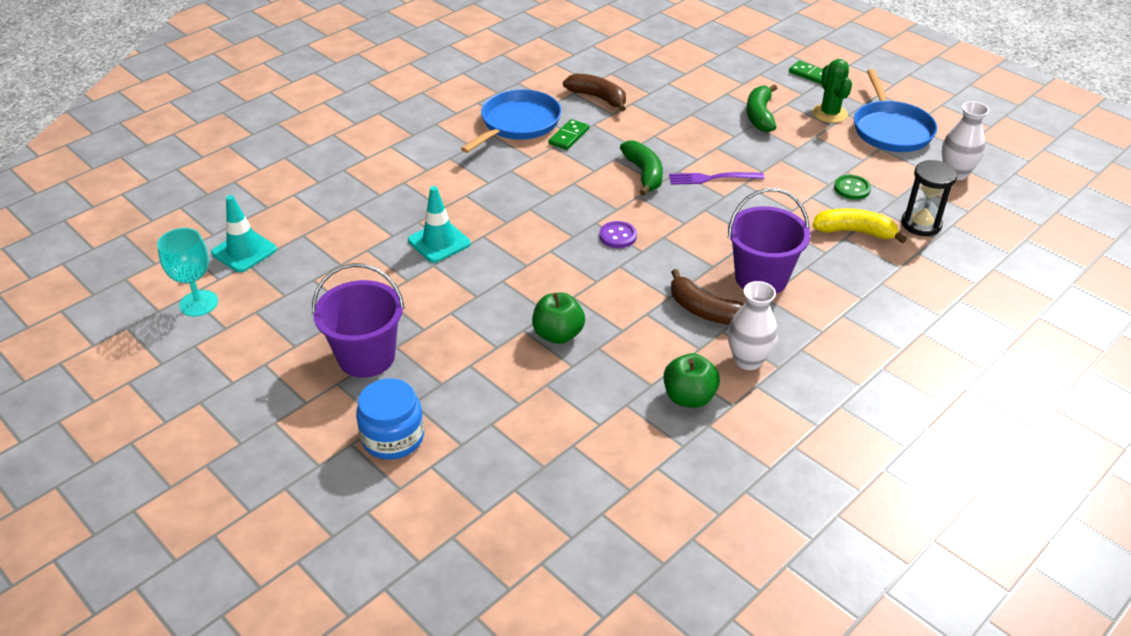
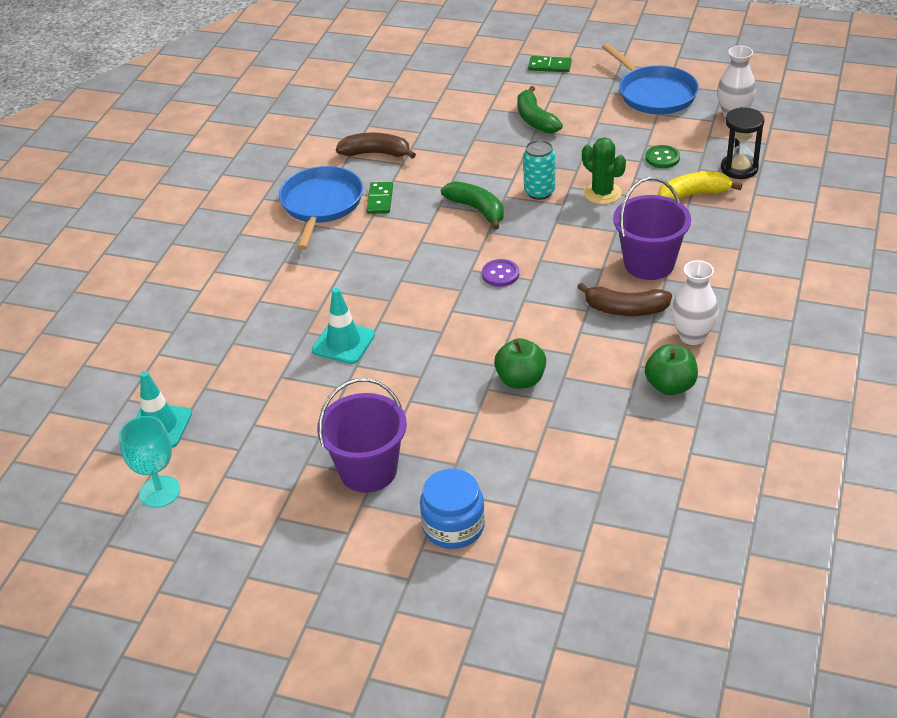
camera: 25 degrees left, 0 degrees up
(711, 178) = (539, 192): purple fork -> turquoise can
(829, 113) = (593, 97): green cactus -> green cactus (602, 193)

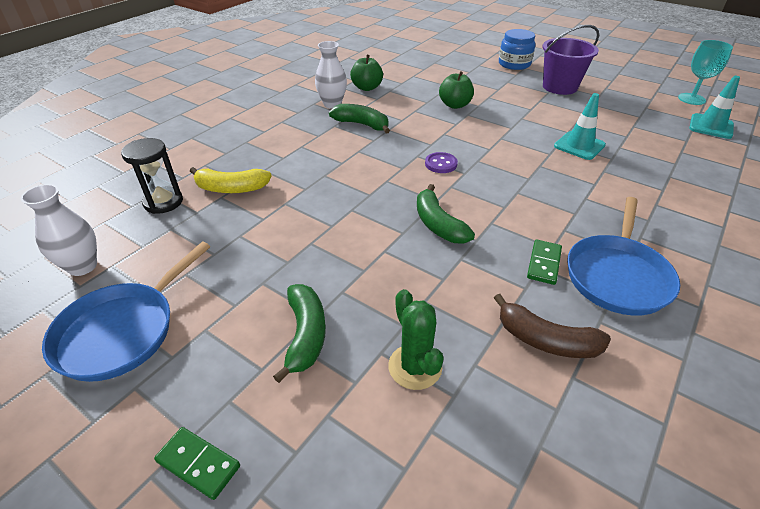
camera: 165 degrees left, 0 degrees up
(539, 192) = (366, 227): turquoise can -> none
(602, 193) = (307, 210): green cactus -> green cactus (415, 367)
(625, 309) = (362, 124): brown banana -> green banana
(649, 264) = (320, 146): purple bucket -> none
(654, 94) = (121, 331): blue pan -> blue pan turned 135 degrees counterclockwise
(662, 158) = (216, 232): green button -> none

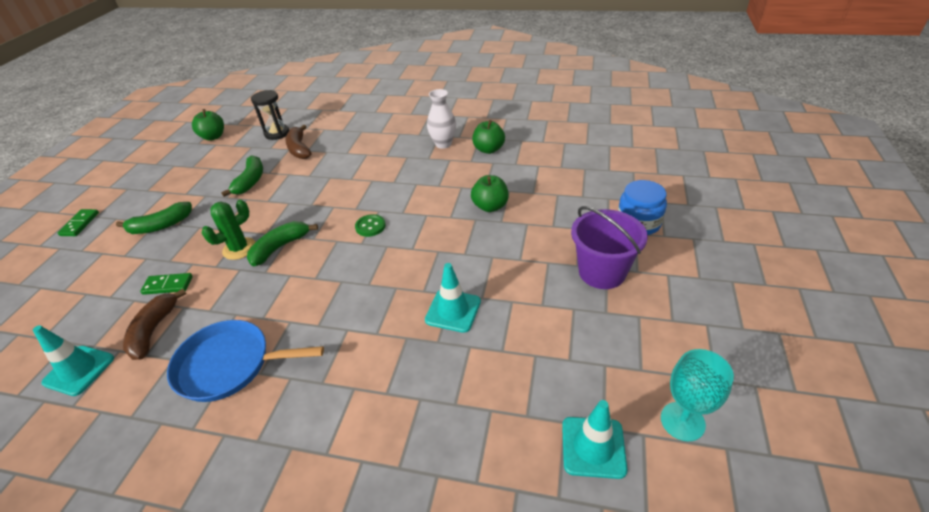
camera: 70 degrees right, 0 degrees up
(82, 266) = (213, 137): white vase -> green apple
(121, 331) = (164, 169): blue pan -> none
(231, 188) = (299, 149): yellow banana -> brown banana
(362, 124) = (416, 168): green banana -> green banana (250, 181)
(415, 367) = (133, 275): green cactus -> green cactus (239, 249)
(441, 164) = (370, 226): purple button -> green button
(544, 263) = (239, 316): green domino -> green domino (168, 285)
(602, 422) = (79, 370): none -> turquoise traffic cone

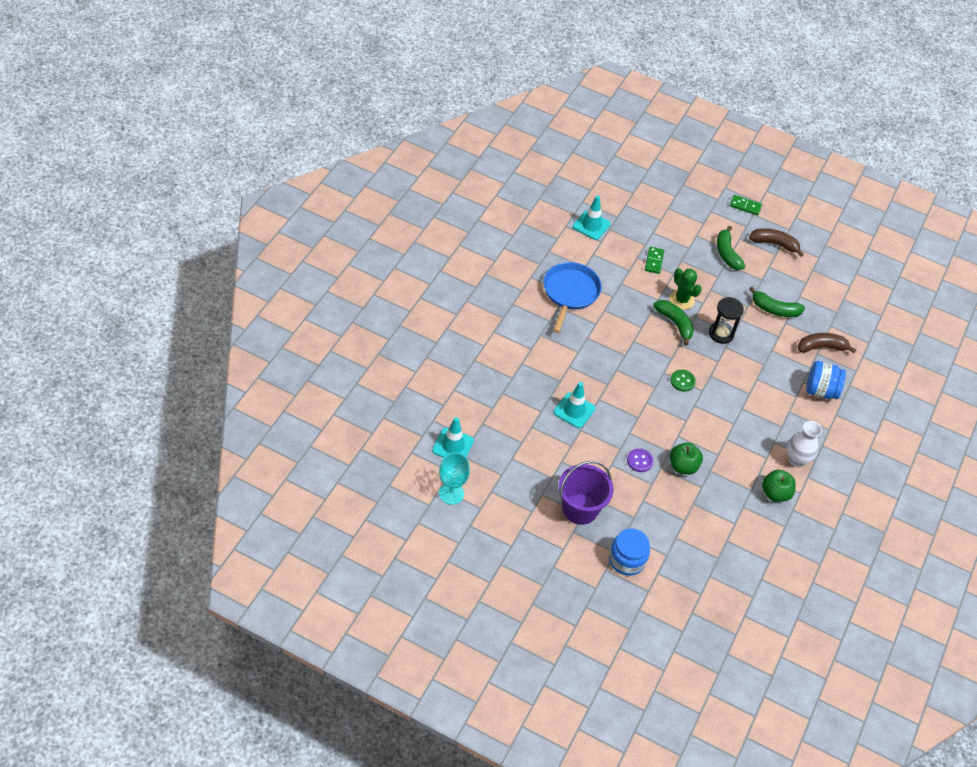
camera: 95 degrees right, 10 degrees up
(153, 330) = (612, 256): brown banana -> brown banana (774, 244)
(213, 137) = (865, 284): green apple -> none
(277, 133) = (857, 332): black hourglass -> black hourglass (721, 334)
(354, 143) = (820, 390): none -> blue jar
(501, 238) = (639, 461): none -> purple button

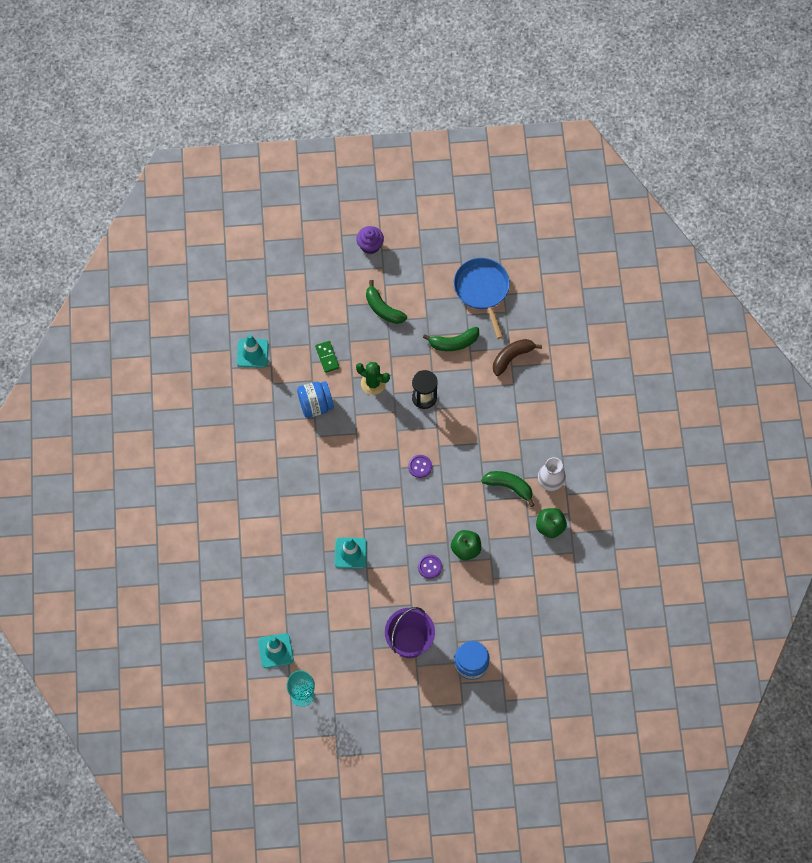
camera: 25 degrees left, 15 degrees up
(570, 292) = (277, 437): blue pan -> blue pan (482, 290)
(675, 323) = (381, 412): green banana -> green banana (509, 487)
(682, 381) = (420, 466): green button -> purple button
(745, 206) = (370, 245): green domino -> purple cupcake
(774, 244) = (416, 271): brown banana -> none
(820, 390) = (533, 402): blue jar -> blue jar (315, 405)

